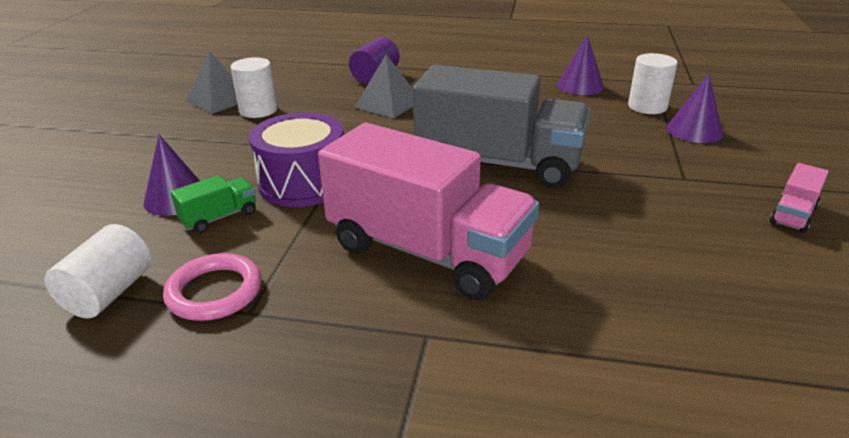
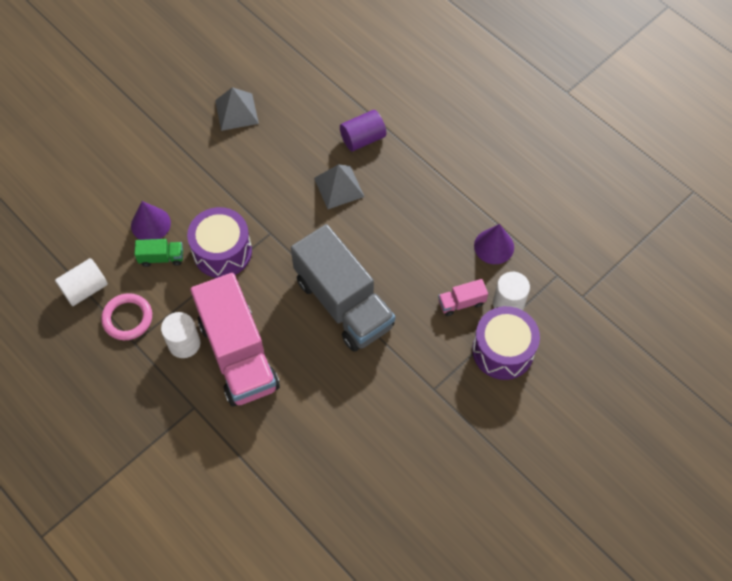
camera: 35 degrees right, 30 degrees up
(258, 110) = (251, 143): white cylinder -> white cylinder (184, 343)
(694, 130) = (503, 351): purple cone -> purple drum
(793, 215) = (452, 457): pink truck -> pink truck (461, 303)

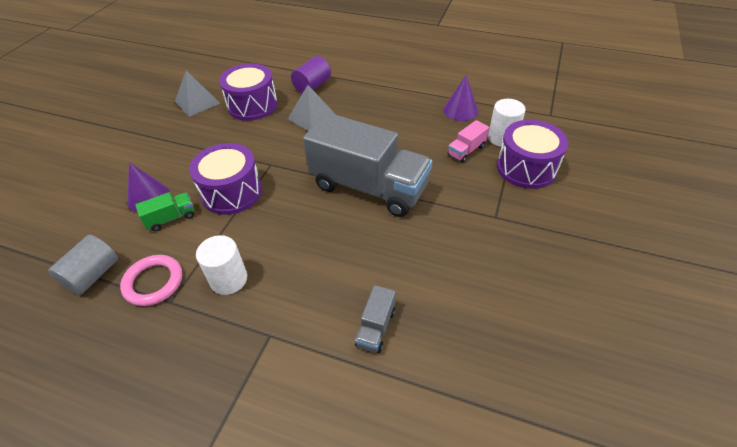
camera: 25 degrees left, 15 degrees down
(85, 289) = (93, 275): white cylinder -> grey cylinder
(238, 354) = (292, 265): pink truck -> none
(272, 440) = (376, 327): none -> grey truck
(288, 141) = (252, 105): none -> purple drum

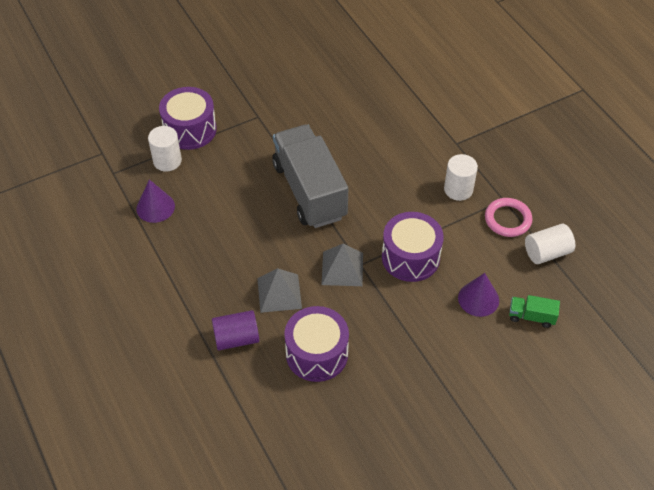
camera: 140 degrees left, 5 degrees up
(93, 275) = (547, 252): grey cylinder -> white cylinder
(171, 218) = (470, 264): green truck -> green truck (531, 316)
(197, 102) = (366, 403): grey pyramid -> grey pyramid (342, 268)
(376, 327) = (397, 110): grey truck -> none
(466, 150) = (207, 170): pink truck -> none

